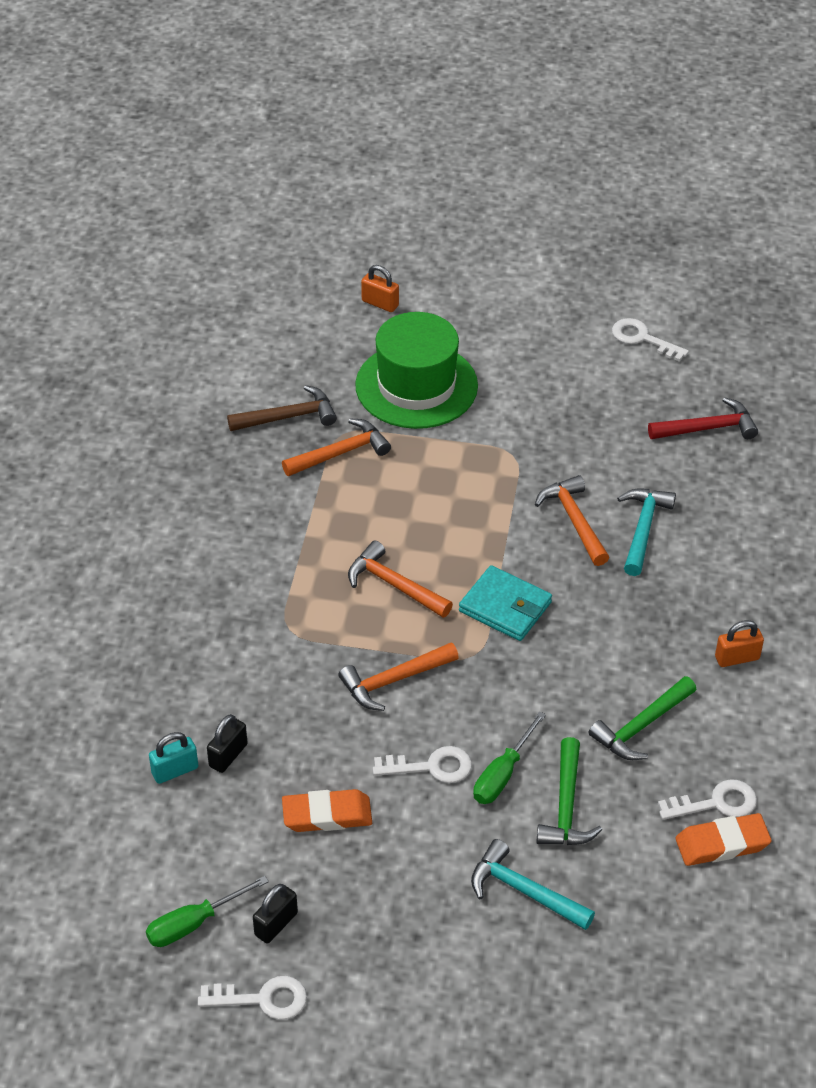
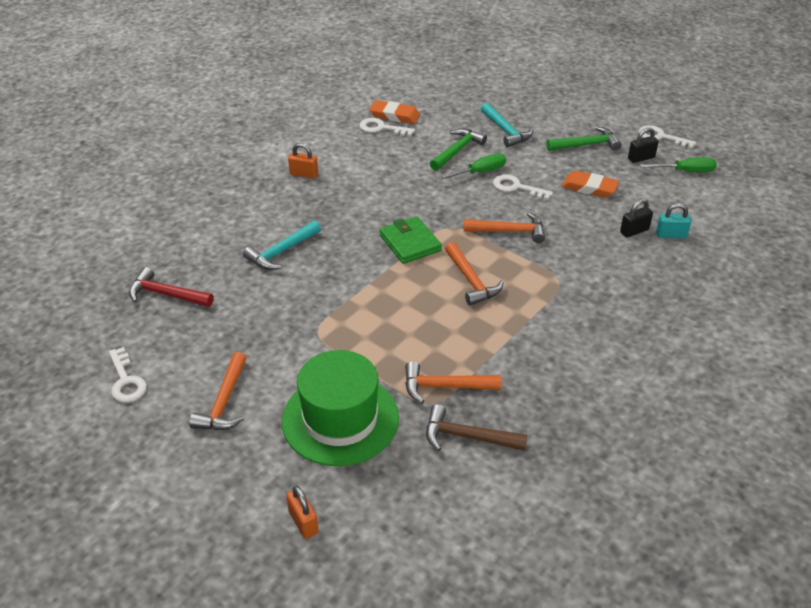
camera: 150 degrees left, 5 degrees down
(505, 607) = (410, 243): turquoise wallet -> green wallet
(574, 521) = (319, 273): orange hammer -> orange hammer (224, 402)
(641, 726) = (387, 165): green hammer -> green hammer (586, 145)

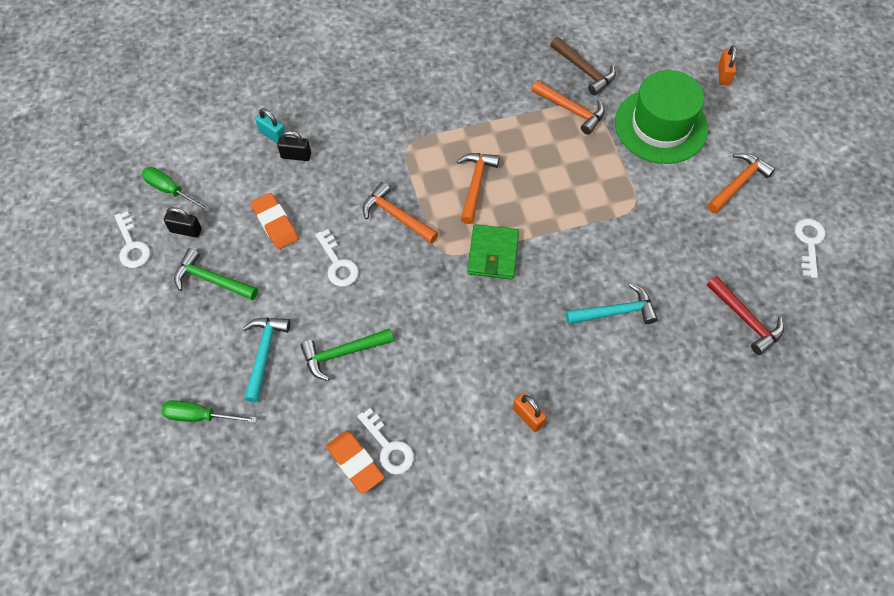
camera: 145 degrees left, 20 degrees up
(479, 172) = (351, 306): green screwdriver -> green screwdriver (200, 416)

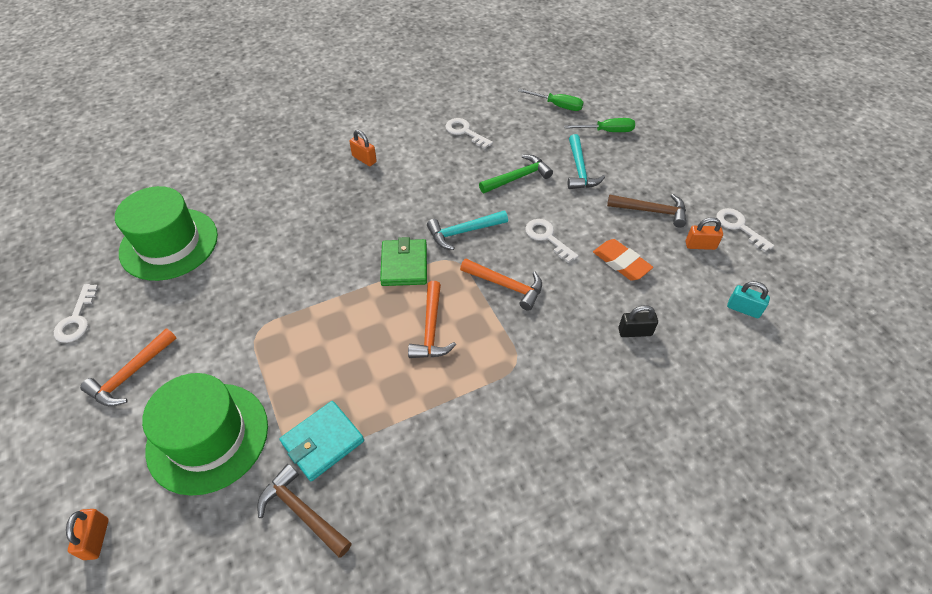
camera: 170 degrees right, 10 degrees down
(170, 190) = (740, 278): green screwdriver -> green screwdriver (557, 105)
(186, 230) = (700, 245): black padlock -> orange padlock
(212, 280) = (651, 211): green hammer -> brown hammer
(273, 135) = (672, 351): turquoise padlock -> turquoise padlock (743, 309)
(355, 463) = (486, 122): orange eraser -> none
(571, 110) = (323, 442): orange hammer -> turquoise wallet
(615, 312) = (289, 234): turquoise hammer -> turquoise hammer (463, 232)
(745, 319) = (169, 244): red hammer -> green hat

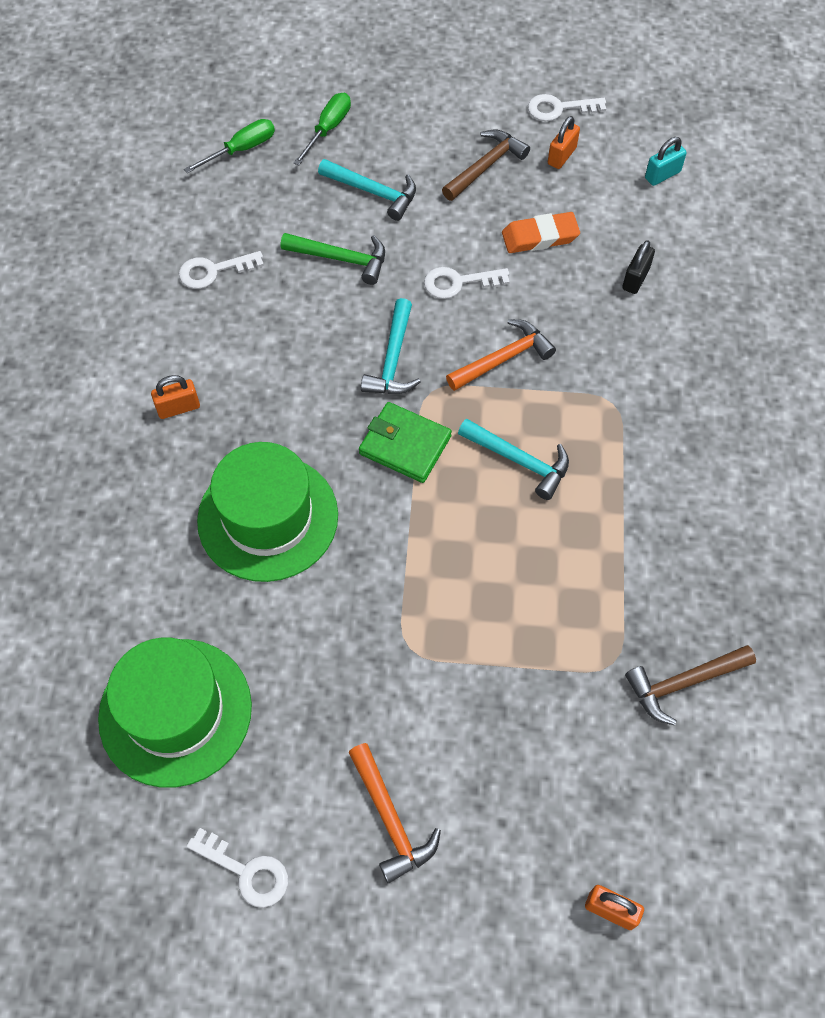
camera: 60 degrees left, 10 degrees up
(208, 437) = (537, 751): green hat -> green hat (268, 517)
(323, 442) = (609, 632): turquoise wallet -> none
(431, 329) = (519, 461): orange hammer -> turquoise hammer
(518, 177) = (341, 259): green hammer -> green hammer turned 105 degrees clockwise

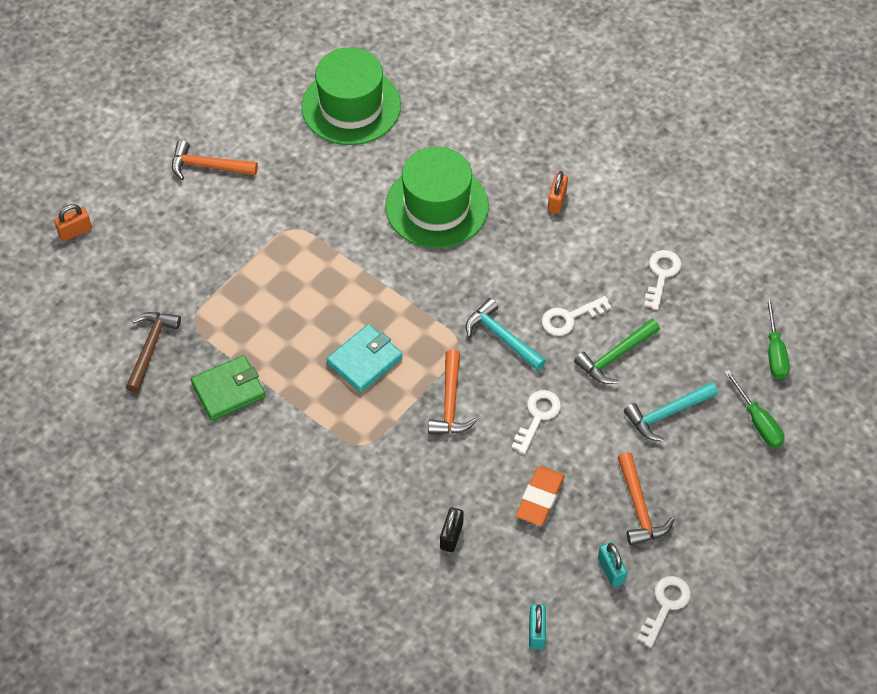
camera: 125 degrees right, 5 degrees down
(247, 871) = (239, 95): white key -> white key (569, 318)
(405, 445) = (429, 305): green wallet -> green wallet (228, 390)
(485, 166) = (639, 507): brown hammer -> orange hammer
(519, 461) = (364, 360): turquoise hammer -> turquoise wallet
(561, 156) = (611, 570): orange padlock -> turquoise padlock
(635, 279) = (451, 536): black padlock -> black padlock turned 45 degrees clockwise

